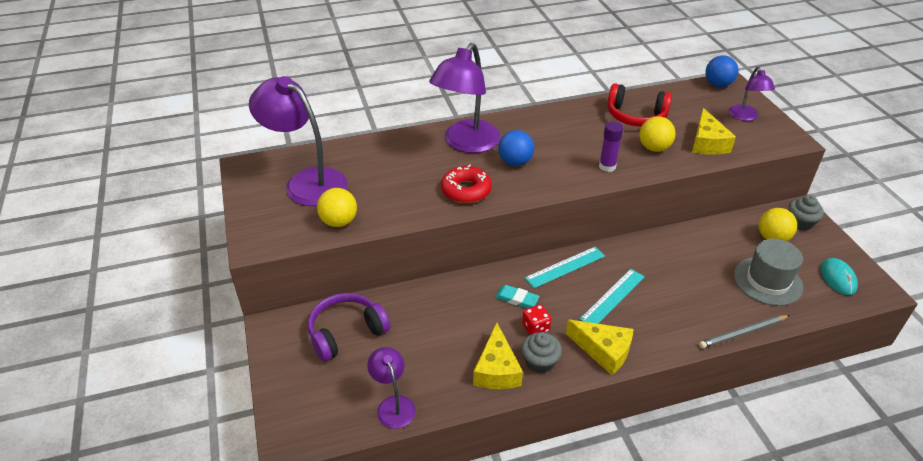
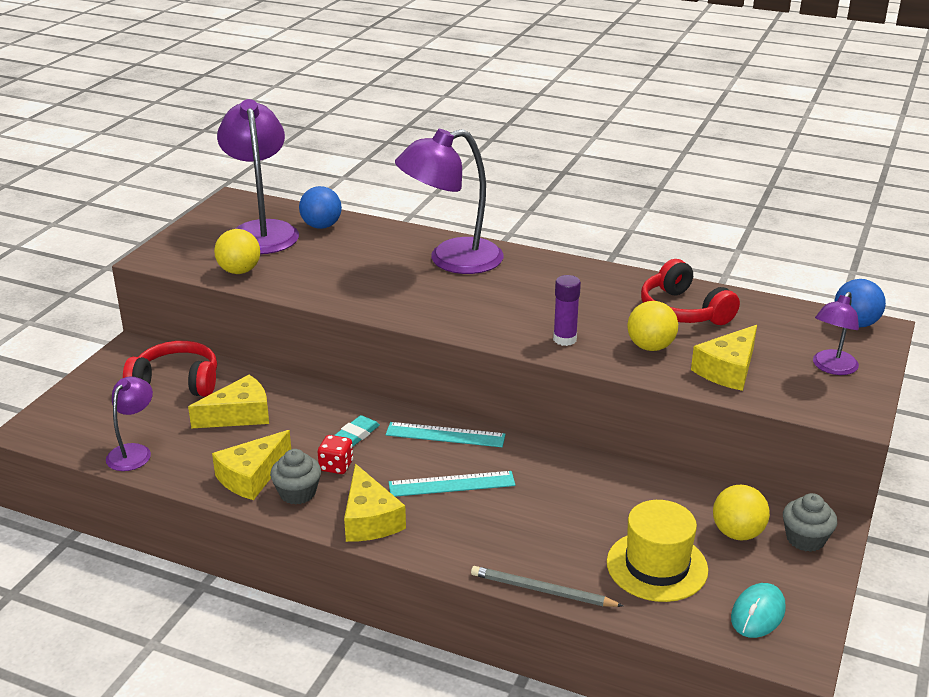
camera: 40 degrees right, 10 degrees down
(346, 332) = (177, 382): purple headphones -> red headphones
(425, 330) = (239, 415): none -> yellow cheese
(466, 190) = (386, 296): red donut -> none
(515, 162) = (473, 295): blue ball -> blue ball (321, 226)
(517, 299) = (356, 435): turquoise eraser -> turquoise eraser turned 60 degrees clockwise
(767, 281) = (657, 566): grey hat -> yellow hat

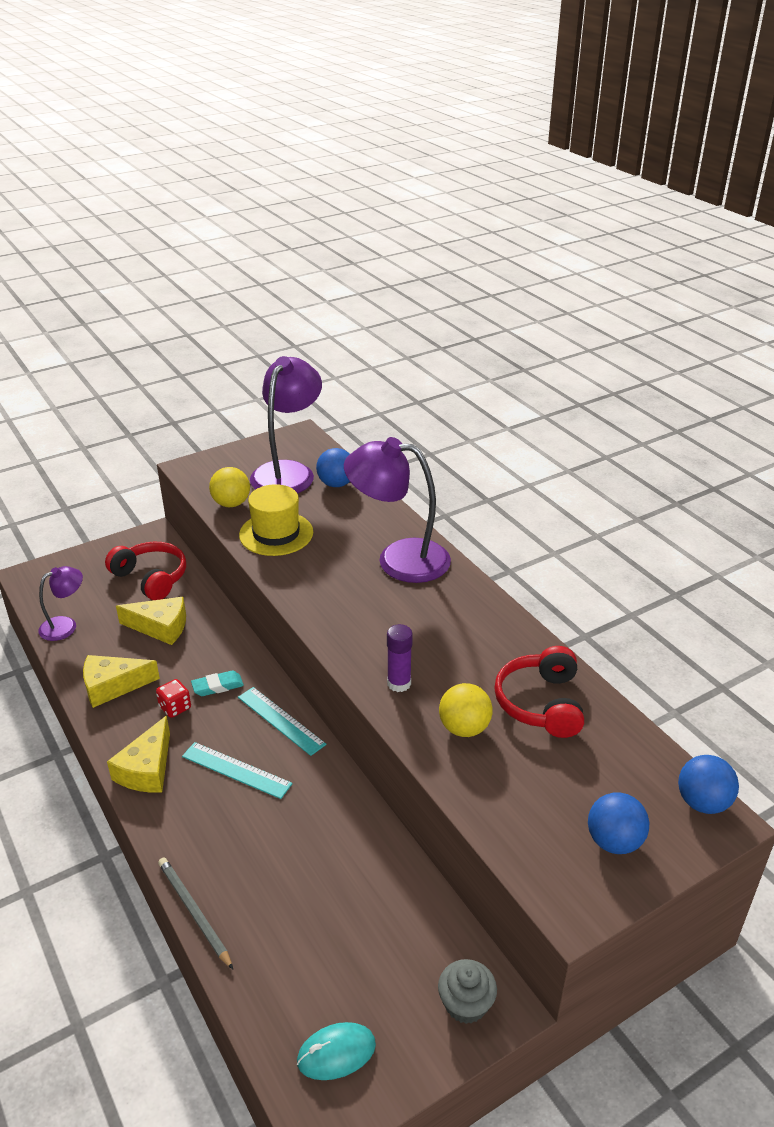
camera: 35 degrees right, 5 degrees up
(297, 493) = (126, 717): grey cupcake -> none
(657, 566) = (306, 947): yellow hat -> yellow hat (276, 534)
(728, 370) = (506, 790): yellow cheese -> none
(737, 533) = (410, 958): yellow ball -> none
(831, 368) = (614, 841): purple lamp -> blue ball

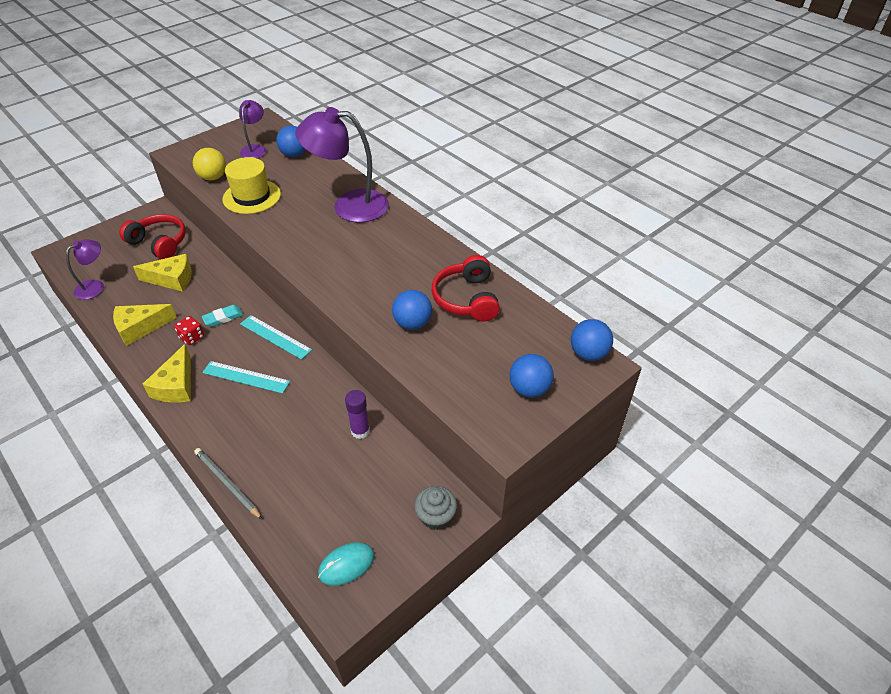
camera: 10 degrees left, 10 degrees up
(288, 472) = (255, 149): purple lamp -> purple lamp, size x0.53
(399, 683) = (360, 297): purple glue stick -> purple glue stick (360, 431)
(464, 728) = (412, 323): yellow ball -> blue ball

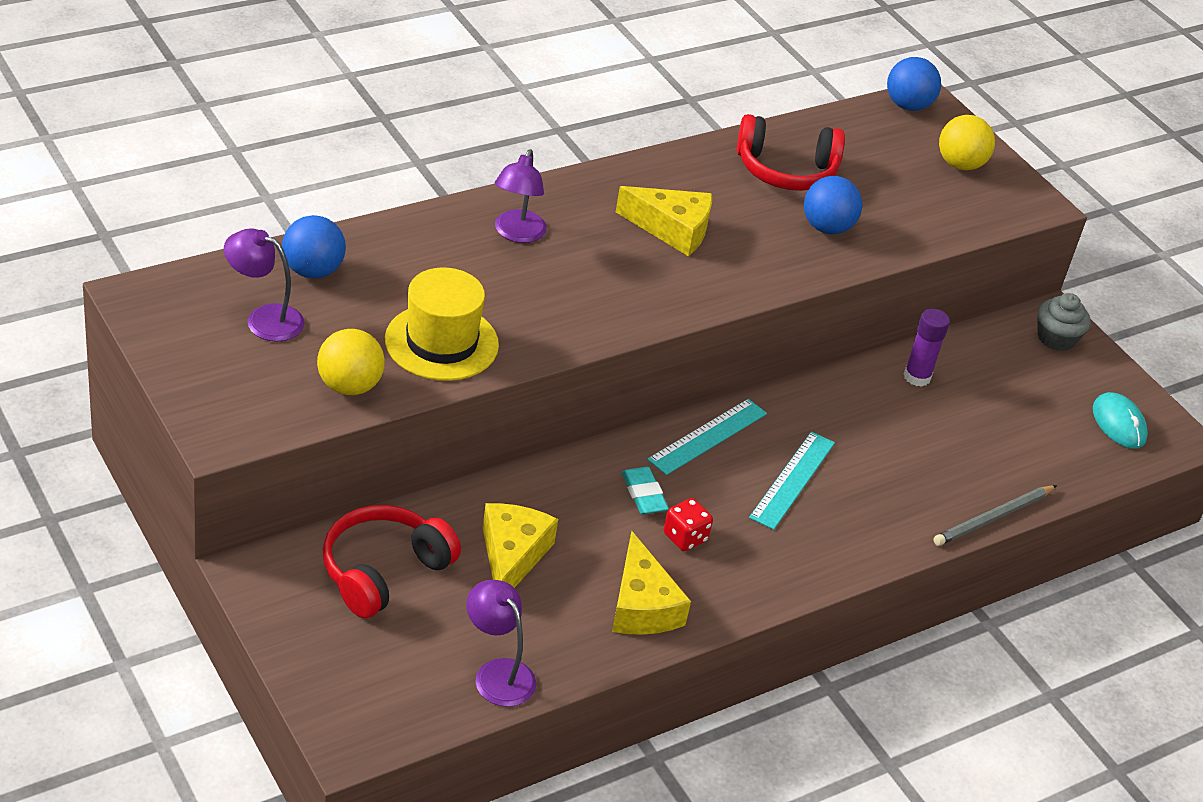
camera: 85 degrees left, 5 degrees down
(176, 385) = (796, 563): yellow cheese -> yellow cheese (672, 229)
(349, 206) = (517, 234): purple lamp -> purple lamp, size x0.53
(529, 389) = (960, 164): blue ball -> yellow ball

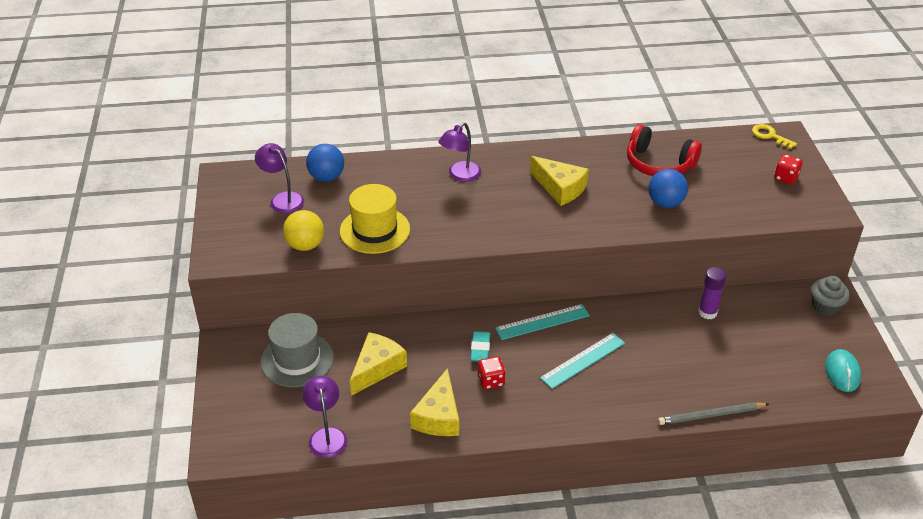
camera: 30 degrees right, 0 degrees up
(383, 571) = (297, 359): red headphones -> grey hat
(907, 106) = (770, 136): blue ball -> yellow key
(960, 164) = (786, 178): yellow ball -> red dice

